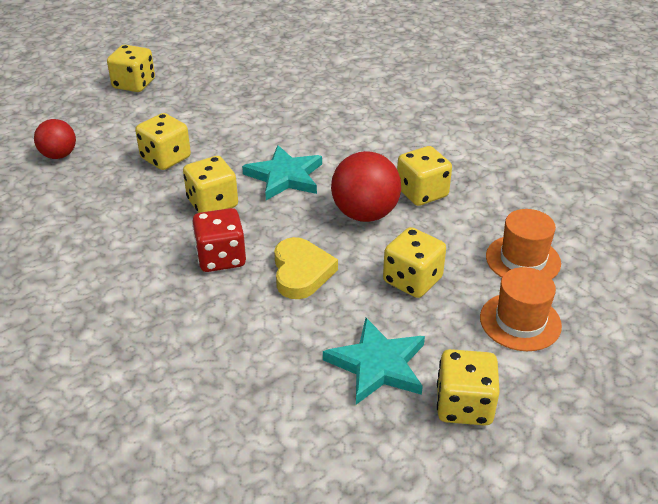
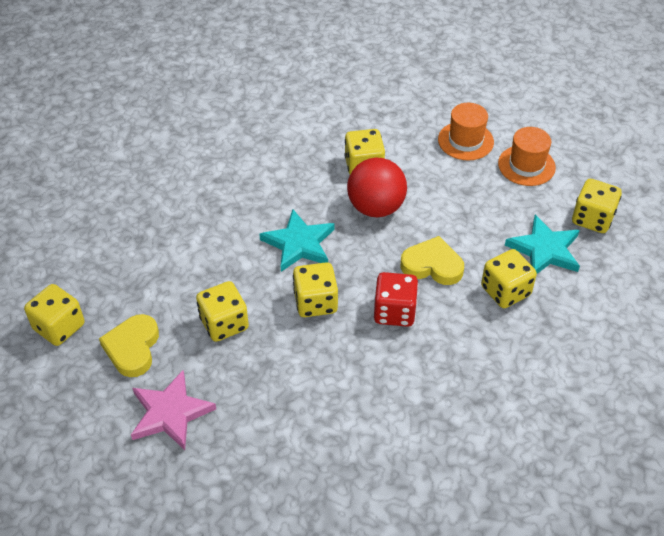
camera: 70 degrees left, 10 degrees up
(59, 155) = (170, 413): red ball -> pink star
(123, 121) = (132, 348): none -> yellow heart
(412, 280) = (465, 205): yellow dice -> yellow dice (505, 291)

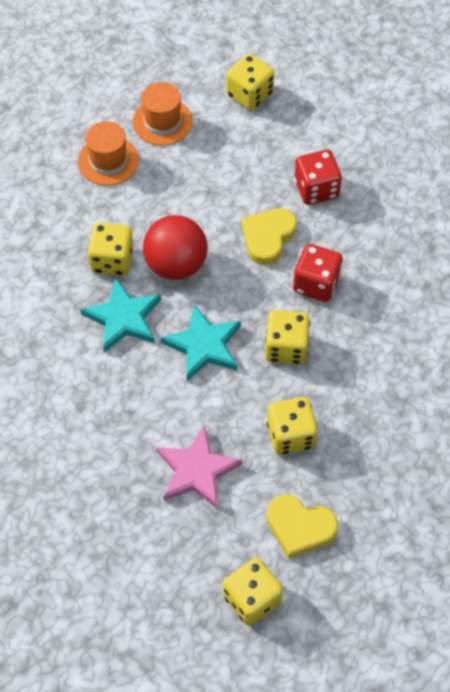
camera: 75 degrees left, 10 degrees up
(170, 413) = (388, 502): pink star -> pink star (196, 470)
(505, 291) = (316, 189): yellow dice -> red dice
(545, 250) = (276, 143): turquoise star -> turquoise star (123, 318)

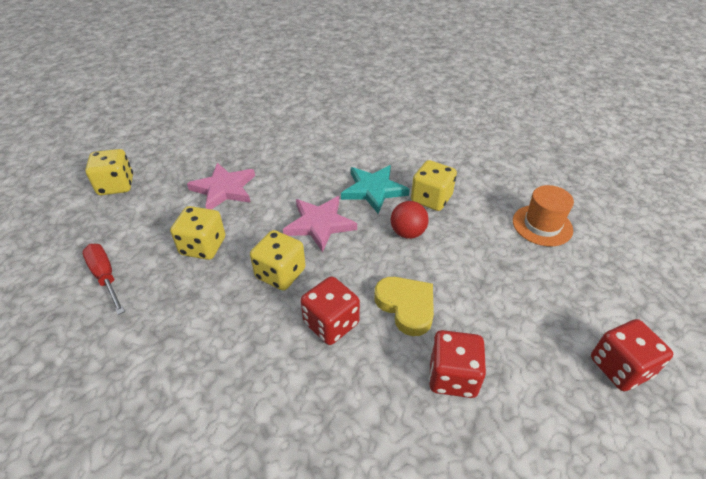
camera: 115 degrees right, 15 degrees down
(162, 122) = (586, 276): orange hat -> none
(176, 265) = (407, 233): red ball -> red ball, size x0.63
(204, 346) = (319, 224): turquoise star -> pink star
(249, 94) = (620, 367): yellow dice -> red dice
(299, 527) = (133, 224): yellow heart -> none
(375, 498) = (105, 277): none -> red screwdriver

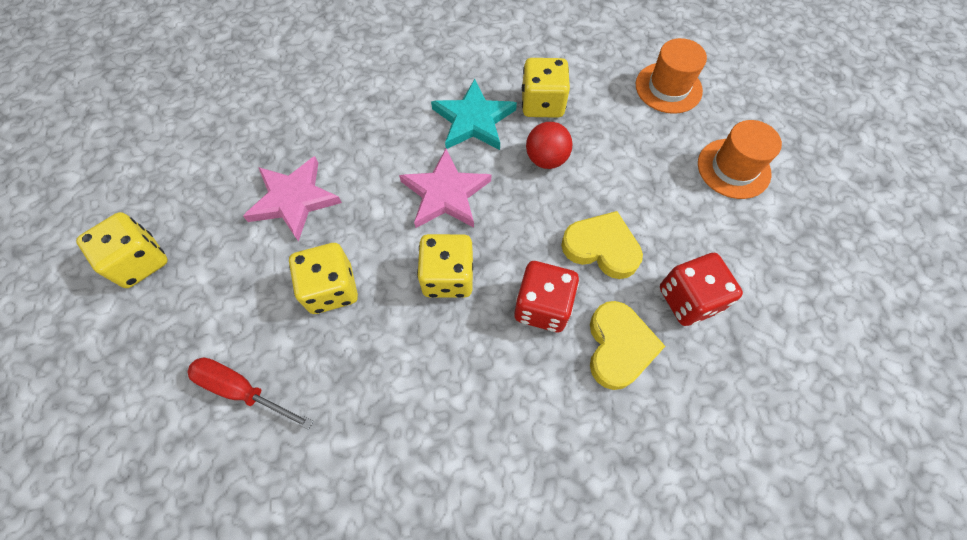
camera: 30 degrees left, 20 degrees up
(367, 380) = (618, 347): none -> yellow heart
(562, 301) = (733, 168): none -> orange hat
(620, 367) = (813, 213): red dice -> none

